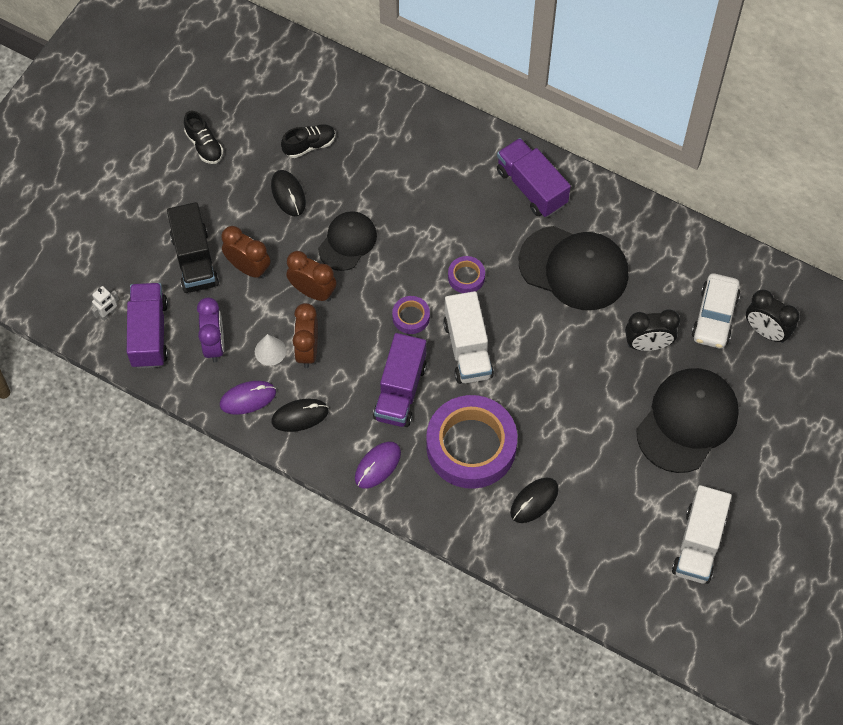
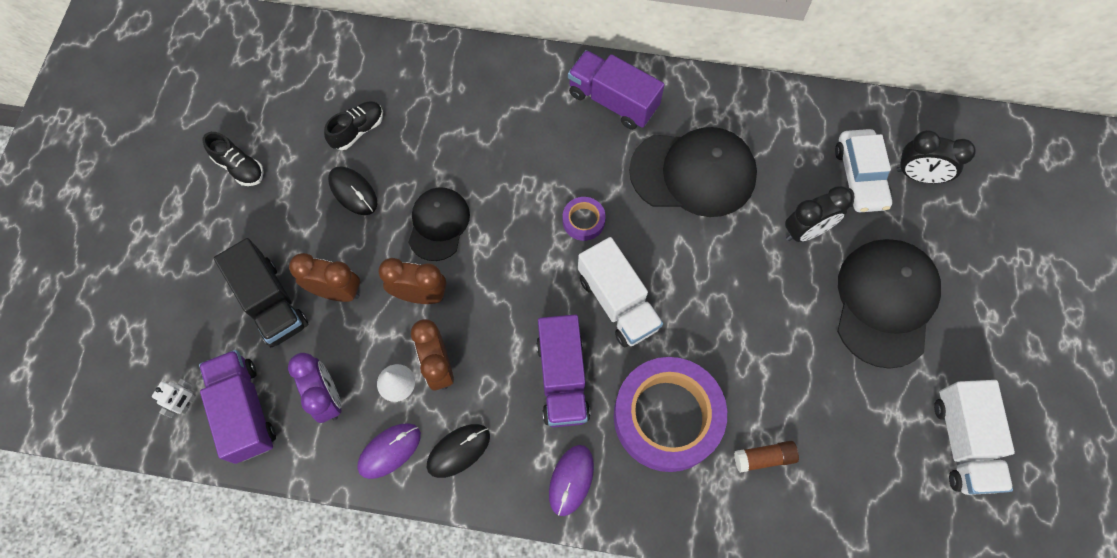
camera: 20 degrees left, 5 degrees up
(411, 317) = (541, 287): purple tape -> none
(534, 501) = (764, 458): black mouse -> brown glue stick

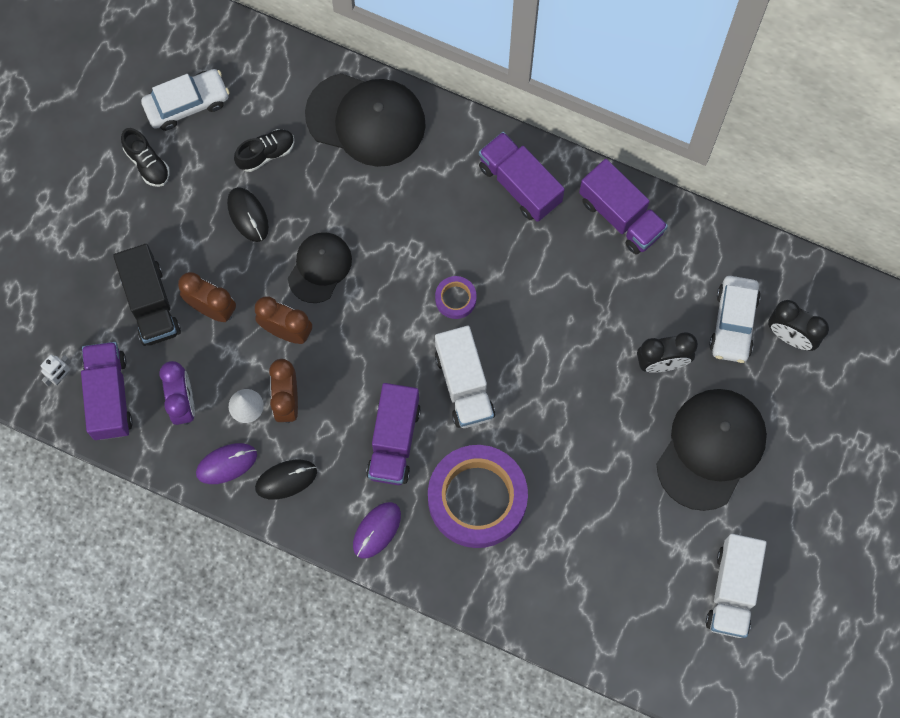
camera: 15 degrees right, 5 degrees up
(268, 103) = (187, 104): none -> white car
(693, 173) = (574, 278): black cap -> black cap (366, 119)
(718, 106) = (621, 216): none -> purple truck
(764, 458) = (551, 556): brown glue stick -> none

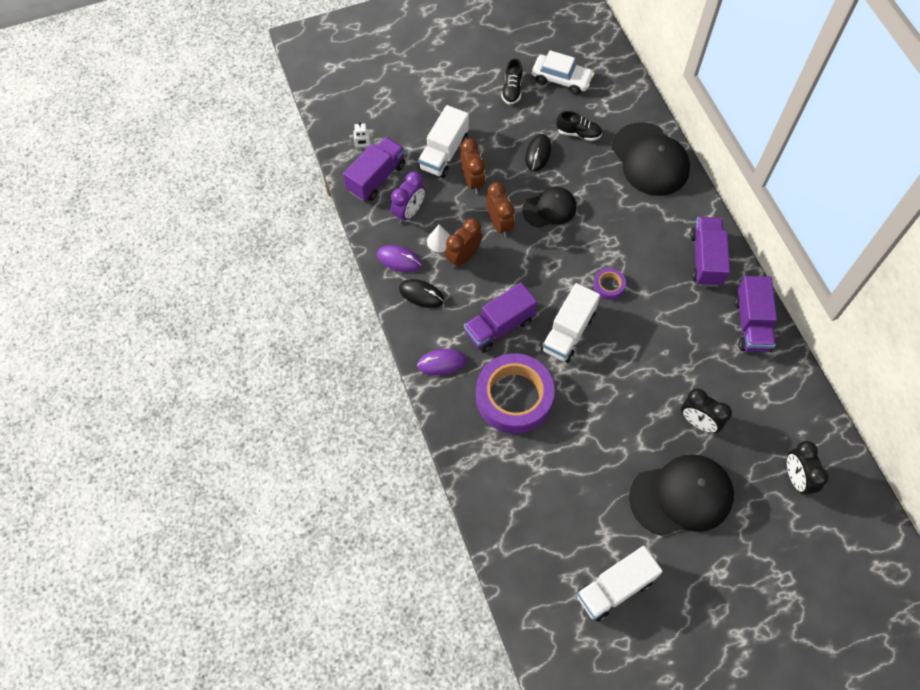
camera: 45 degrees right, 10 degrees down
(150, 304) = (443, 153): black truck -> white truck
(733, 323) = (765, 439): white car -> none

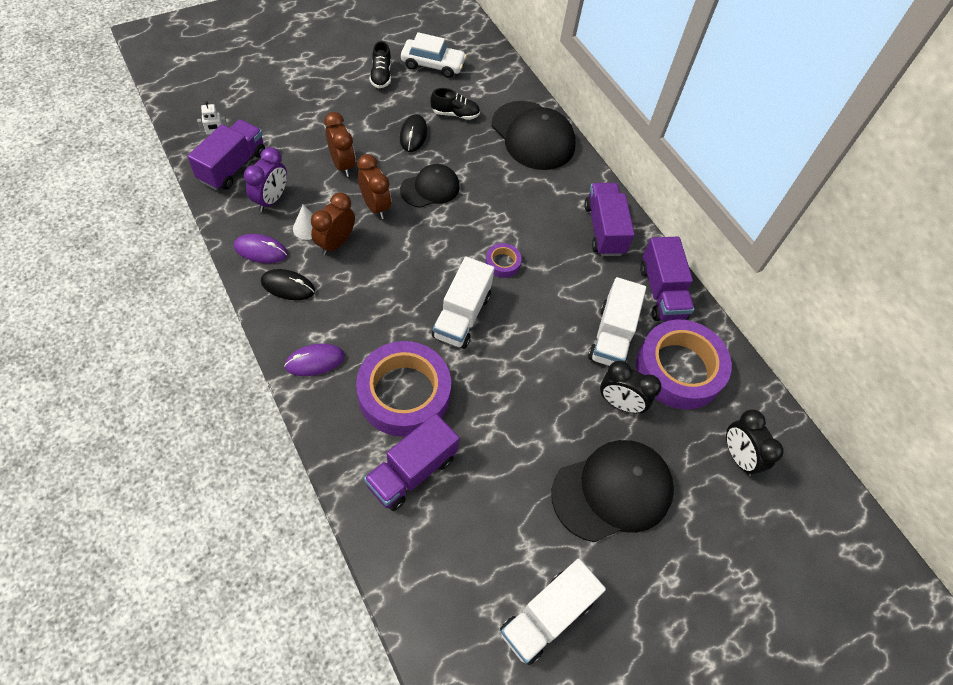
camera: 15 degrees left, 5 degrees down
(443, 153) = (309, 139): white truck -> white truck (612, 336)
(499, 326) = (381, 315): purple truck -> purple truck (412, 471)
(756, 396) = (679, 369): none -> purple tape

